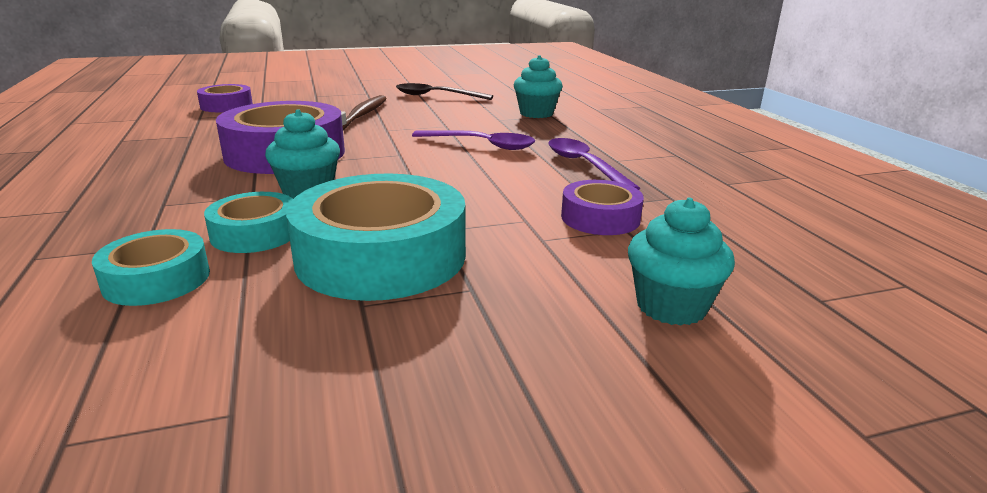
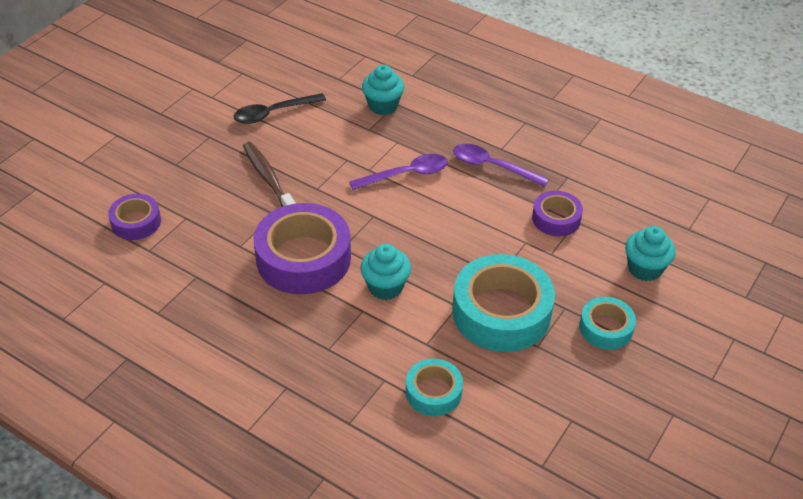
camera: 40 degrees left, 20 degrees up
(255, 233) = (420, 336): turquoise tape -> turquoise tape (605, 328)

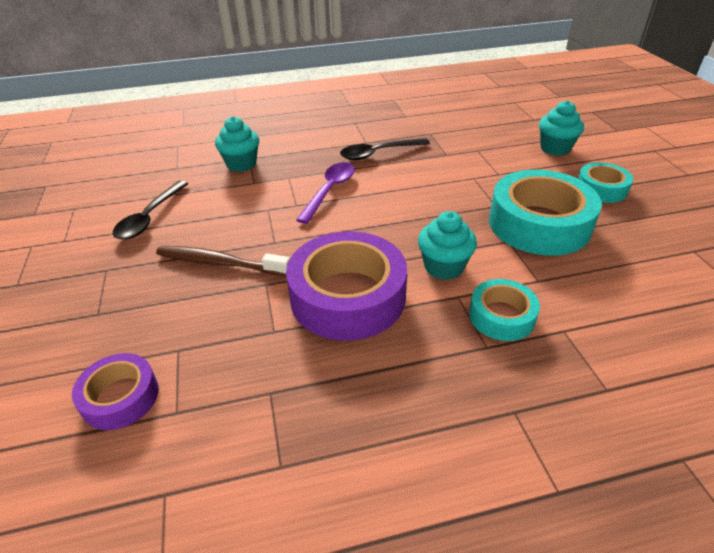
camera: 45 degrees left, 5 degrees down
(433, 392) = (606, 307): turquoise tape -> turquoise tape (501, 316)
(492, 166) = (378, 153): purple spoon -> black spoon
(556, 219) = (465, 155): purple tape -> none

